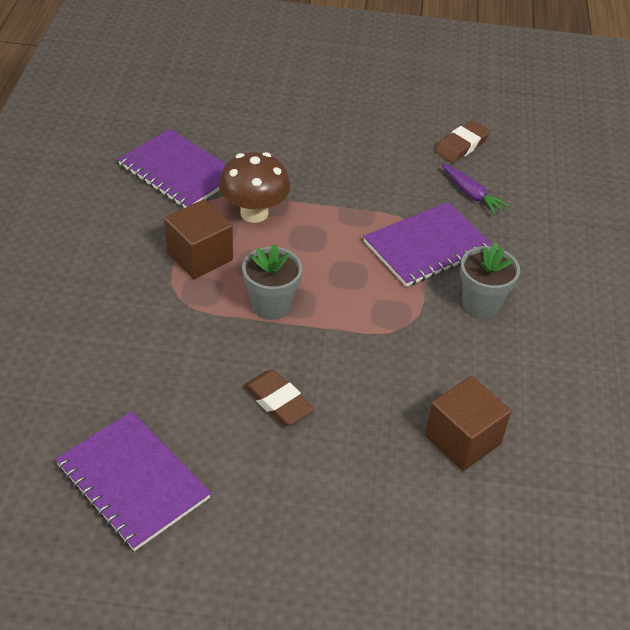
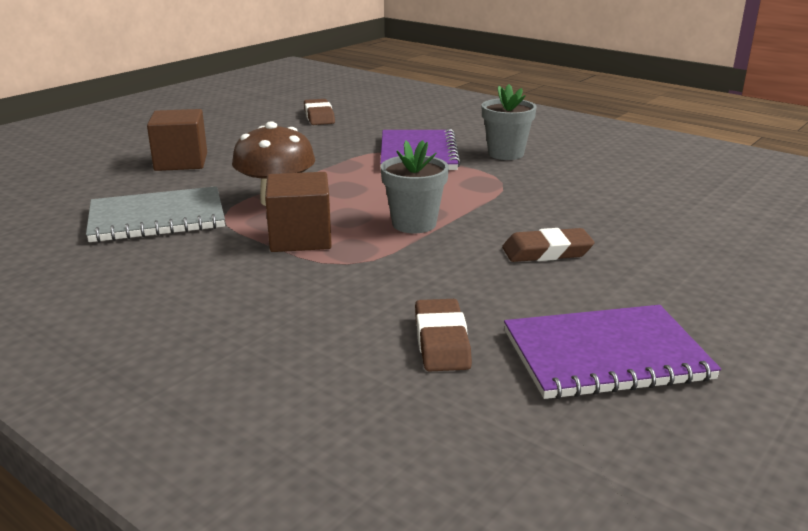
camera: 55 degrees left, 20 degrees down
(100, 390) = (441, 341): none -> brown eraser
(178, 172) = (157, 218): purple notebook -> grey notebook
(462, 439) = (651, 195): brown cube -> brown cube (181, 162)
(471, 194) = (378, 127): purple carrot -> none

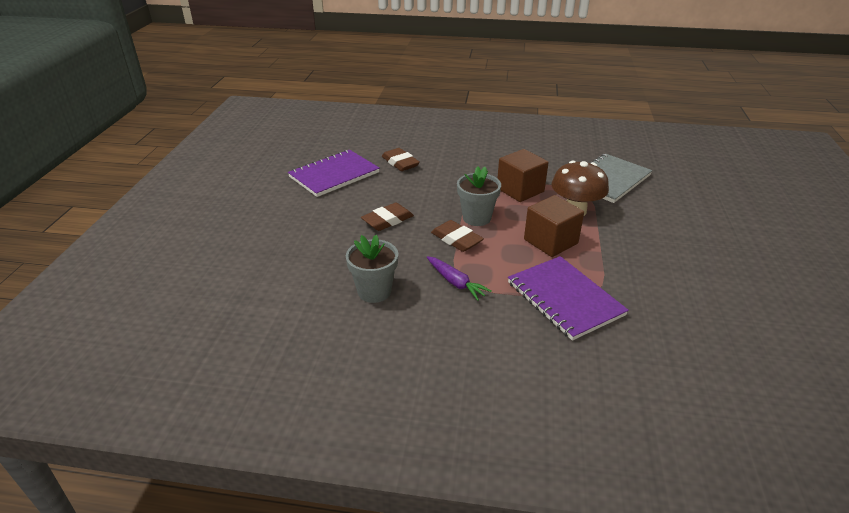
camera: 150 degrees right, 10 degrees up
(181, 162) = (695, 225): brown cube -> brown cube (550, 241)
(319, 116) = (740, 336): brown eraser -> brown eraser (456, 239)
(505, 154) = (495, 327): grey flower pot -> grey flower pot (374, 291)
(512, 182) = (455, 282): none -> purple carrot

